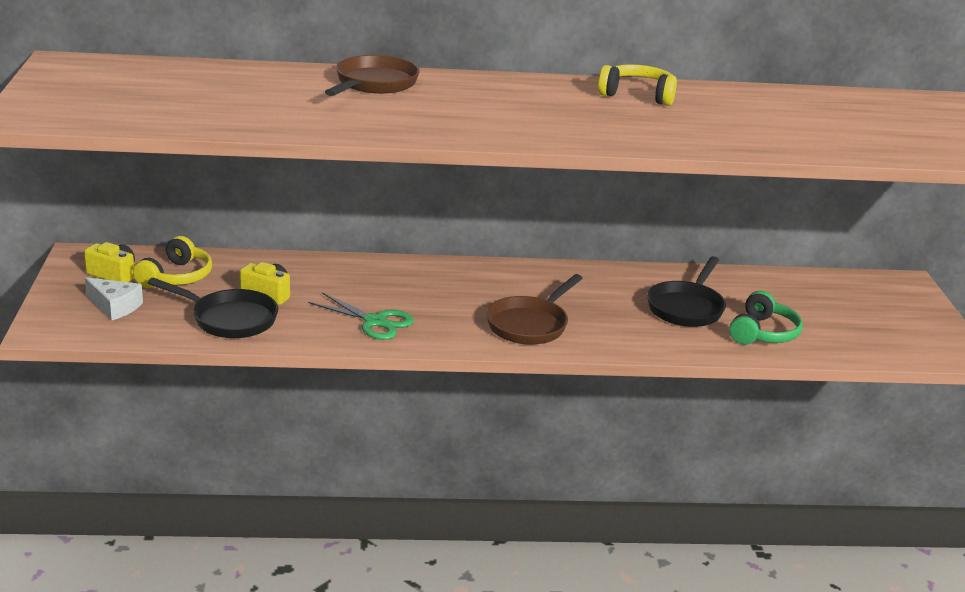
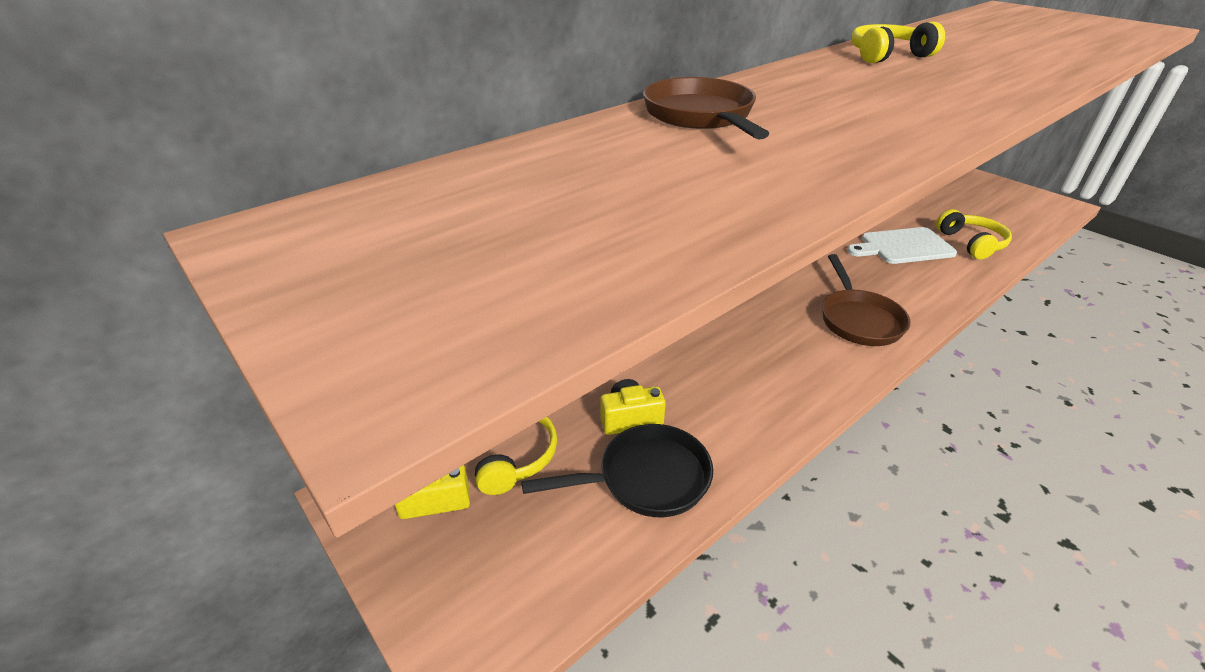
camera: 35 degrees left, 10 degrees up
(115, 306) = (503, 550): white cheese -> none
(375, 322) = (763, 391): green scissors -> none
(686, 308) = (903, 247): black pan -> white cutting board
(763, 333) = (971, 243): green headphones -> yellow headphones

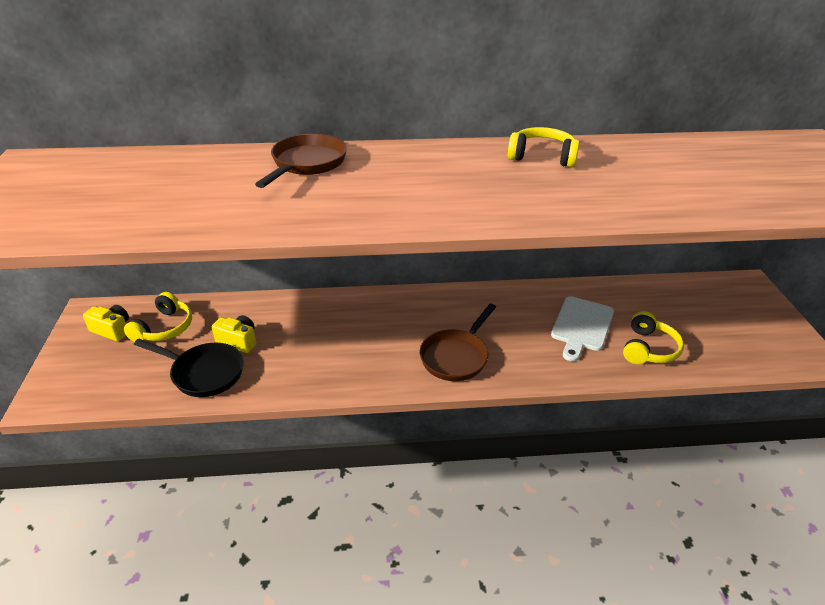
camera: 35 degrees right, 0 degrees up
(903, 247) = (582, 326): white cutting board -> white cutting board turned 90 degrees counterclockwise

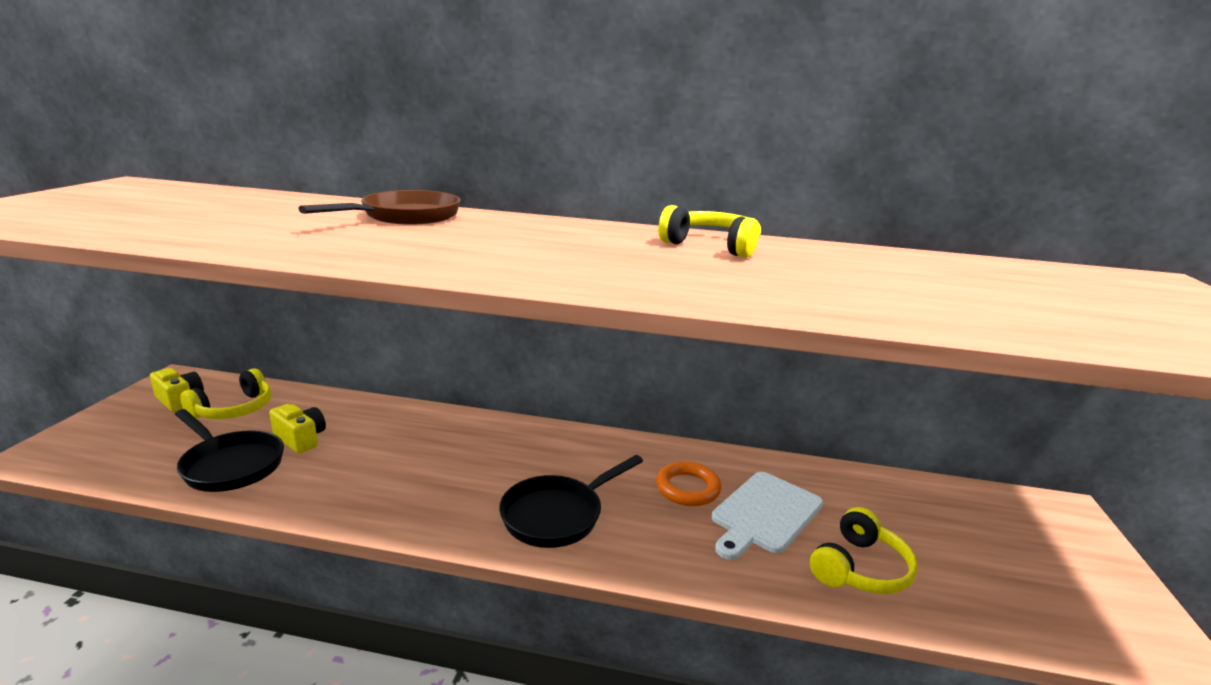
camera: 15 degrees right, 15 degrees down
(456, 357) = (557, 515): brown pan -> black pan
(527, 318) = (688, 488): none -> orange ring

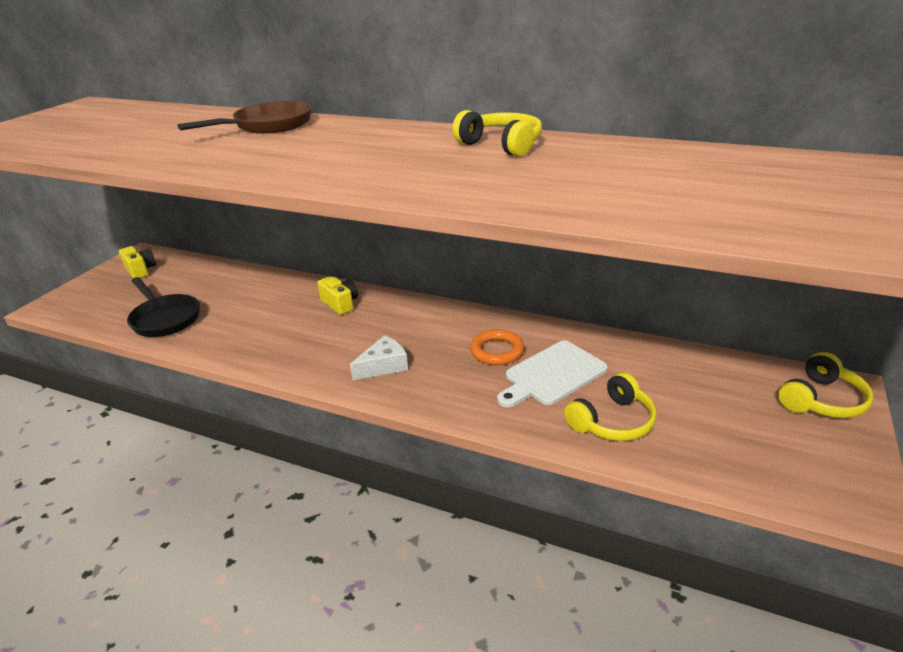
camera: 15 degrees right, 10 degrees up
(234, 409) = (175, 278): yellow headphones -> yellow headphones (821, 400)
(300, 439) = (216, 301): yellow camera -> yellow camera (340, 304)
(557, 515) = (384, 366): black pan -> white cheese

